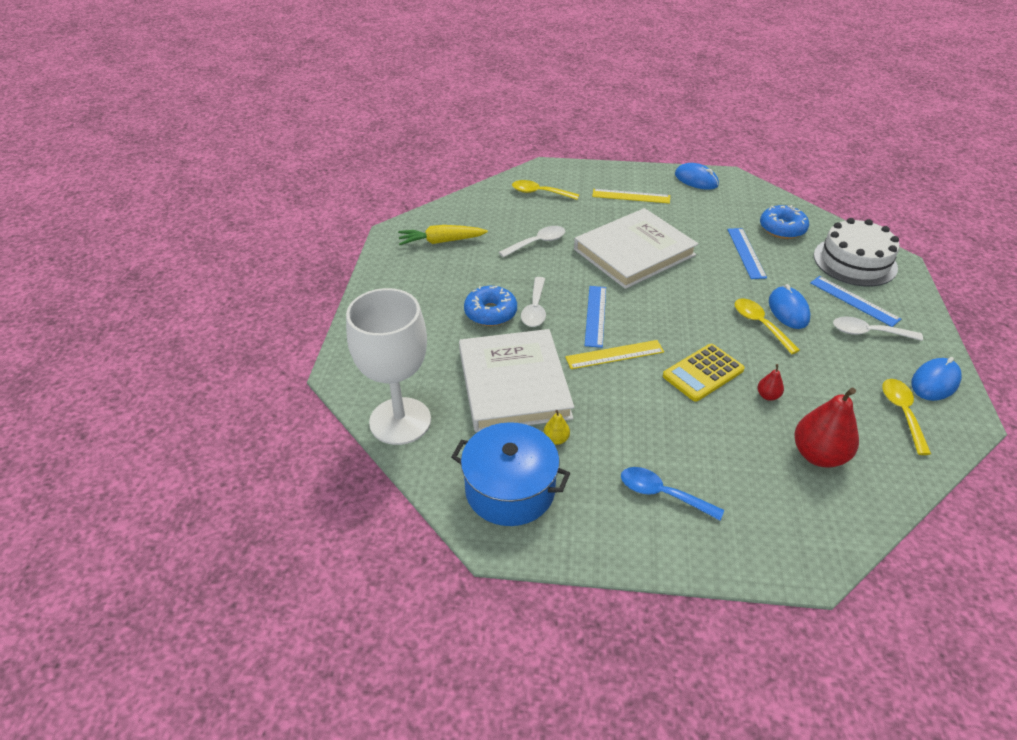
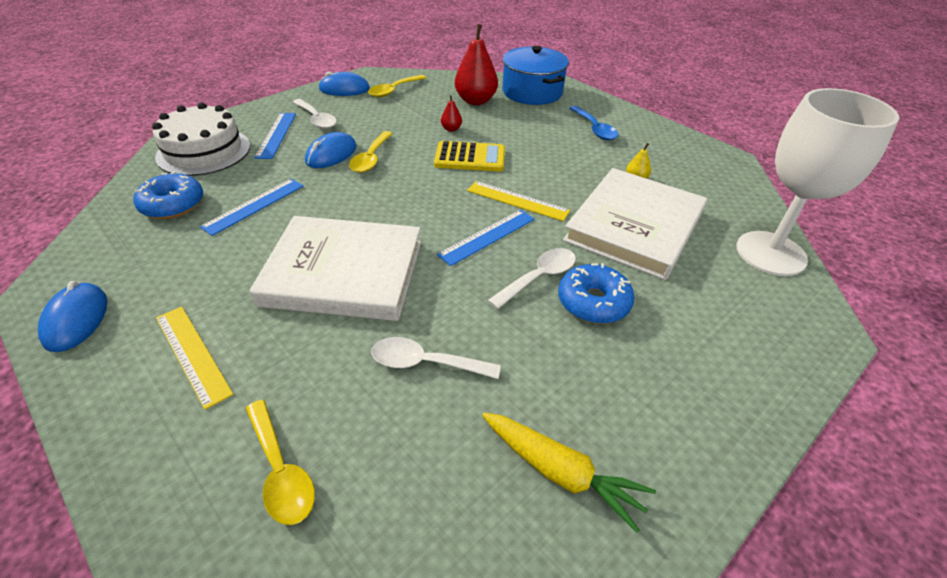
camera: 140 degrees left, 0 degrees up
(510, 489) = (698, 173): blue pot -> blue pot (532, 92)

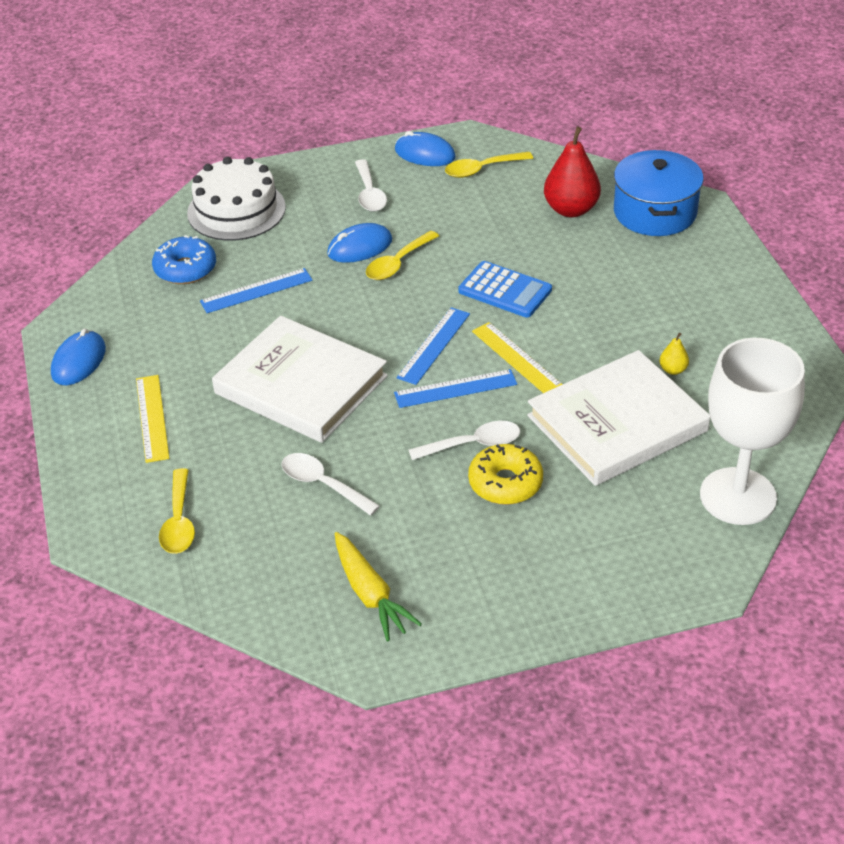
camera: 30 degrees right, 0 degrees up
(276, 135) = (316, 206): blue ruler -> blue ruler (433, 345)
(451, 129) = (511, 245): red pear -> none
(470, 157) = (505, 290): yellow calculator -> blue calculator
(593, 302) = (505, 483): blue donut -> yellow donut
(594, 129) = (687, 289): blue spoon -> none

